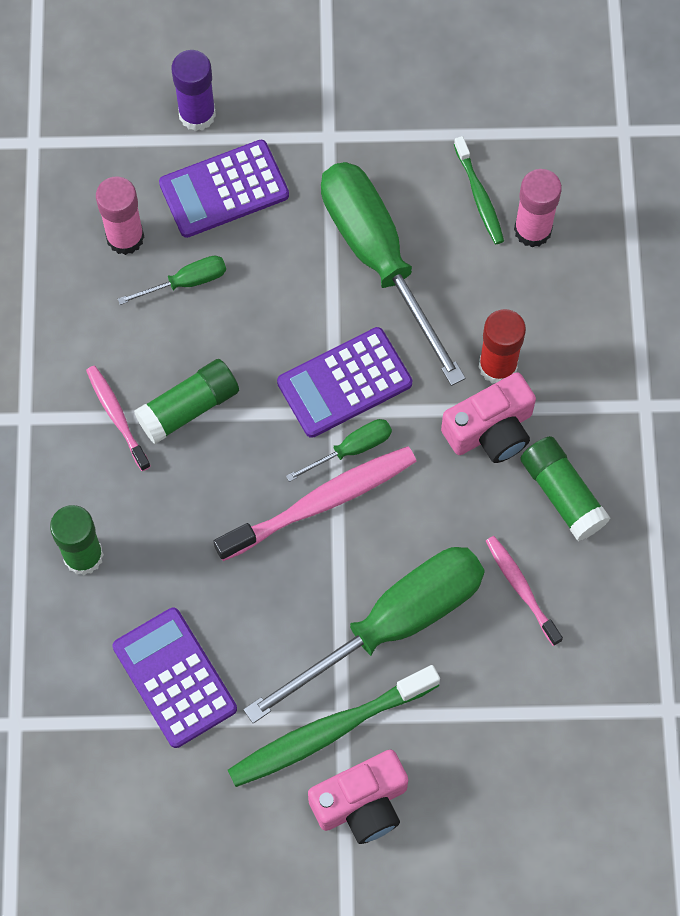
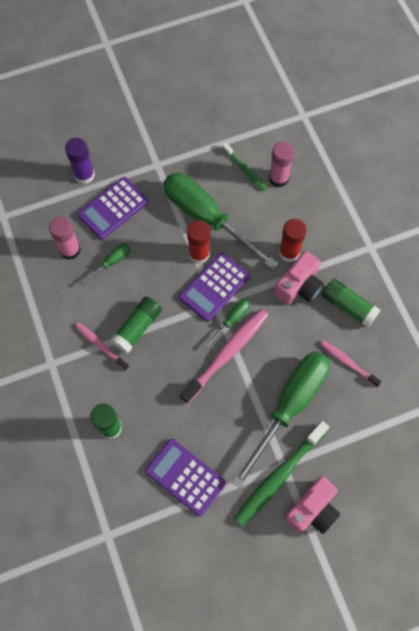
camera: 20 degrees left, 0 degrees up
(341, 317) = (199, 254): none -> red glue stick

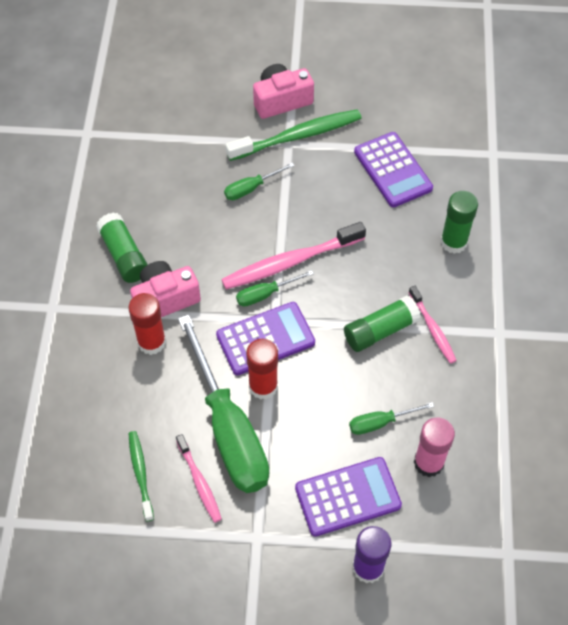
camera: 155 degrees left, 10 degrees down
(278, 178) = (104, 442): pink glue stick -> none
(289, 406) = (251, 188): green screwdriver -> green screwdriver, size x0.43
(348, 363) = (164, 202): pink toothbrush -> pink toothbrush (199, 482)

